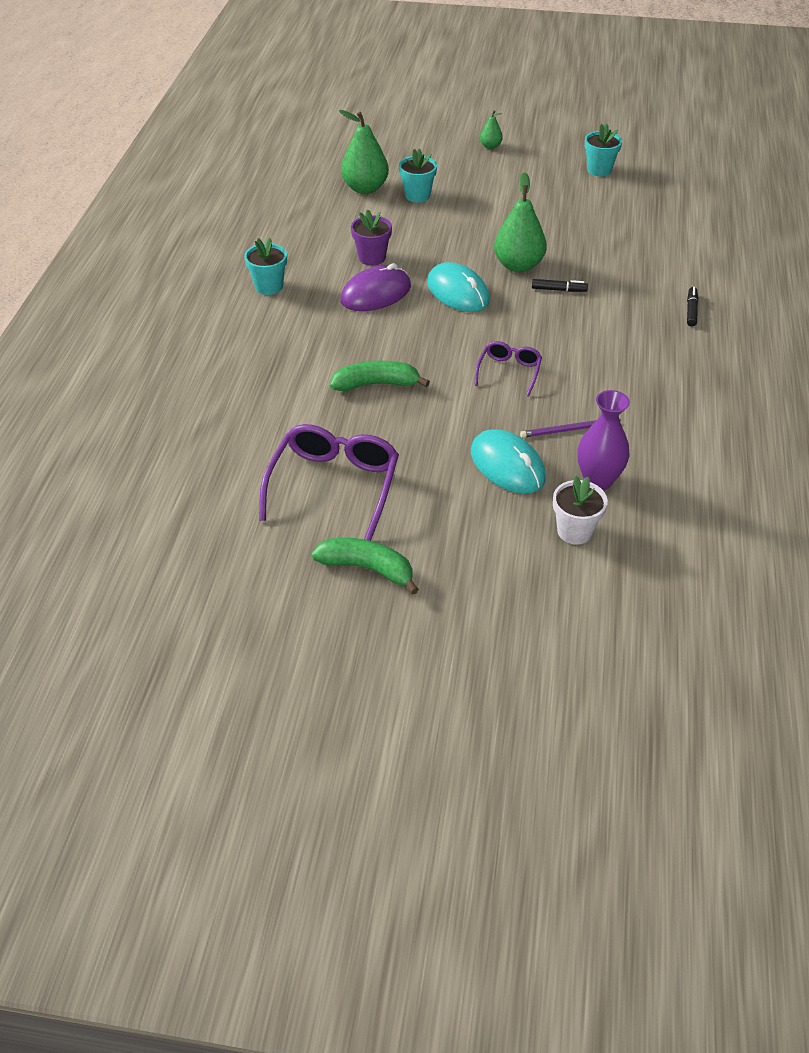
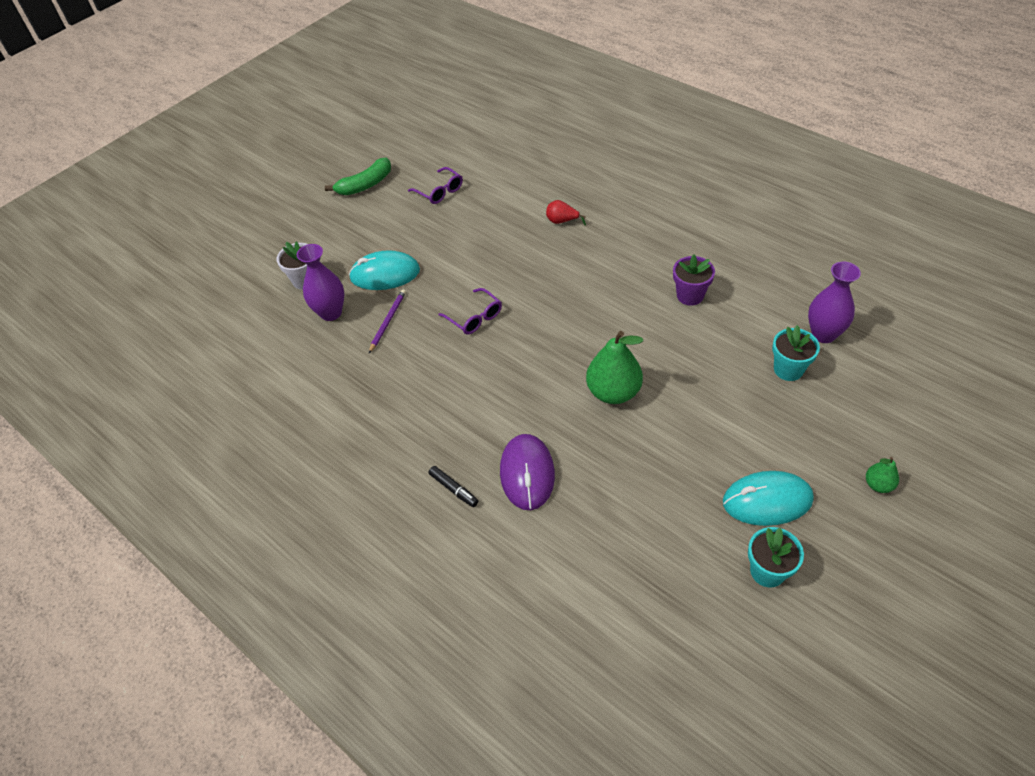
camera: 125 degrees right, 5 degrees up
(269, 286) = (684, 222): turquoise flower pot -> none
(322, 365) = (562, 221): none -> red pear
(334, 486) = (439, 191): purple glasses -> purple glasses, size x0.55
(365, 188) = (823, 334): green pear -> purple vase
(376, 294) = (632, 279): purple mouse -> purple mouse (527, 473)
(376, 384) = (519, 241): green banana -> none
(458, 292) = (600, 331): turquoise mouse -> turquoise mouse (767, 501)
(558, 290) = (556, 403): black marker -> none

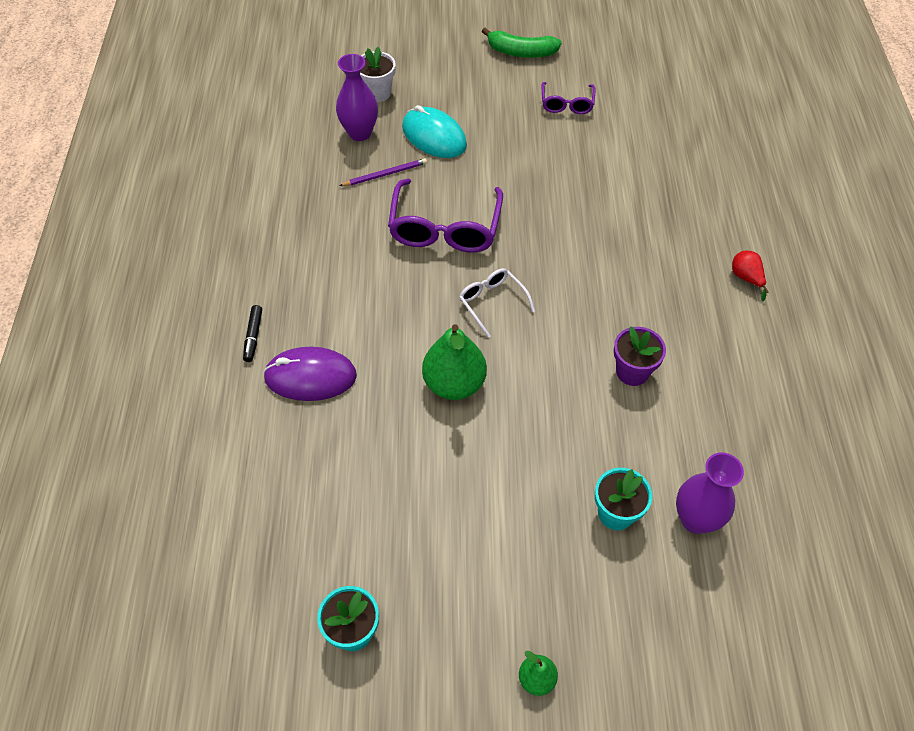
camera: 45 degrees right, 5 degrees up
(475, 317) = (445, 228): purple glasses -> purple glasses, size x1.83
(527, 473) = (310, 377): purple mouse -> purple mouse turned 45 degrees clockwise
(562, 221) = (625, 212): red pear -> red pear (746, 278)
(566, 331) = (492, 302): none -> white glasses
(767, 501) = (434, 586): turquoise mouse -> none

